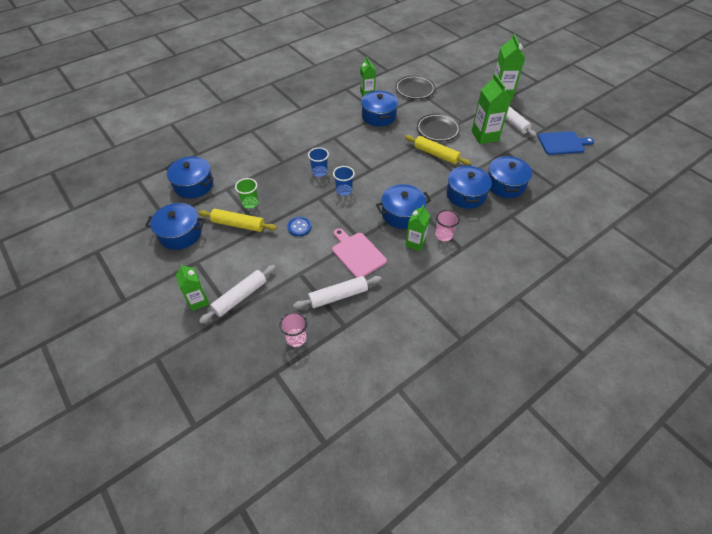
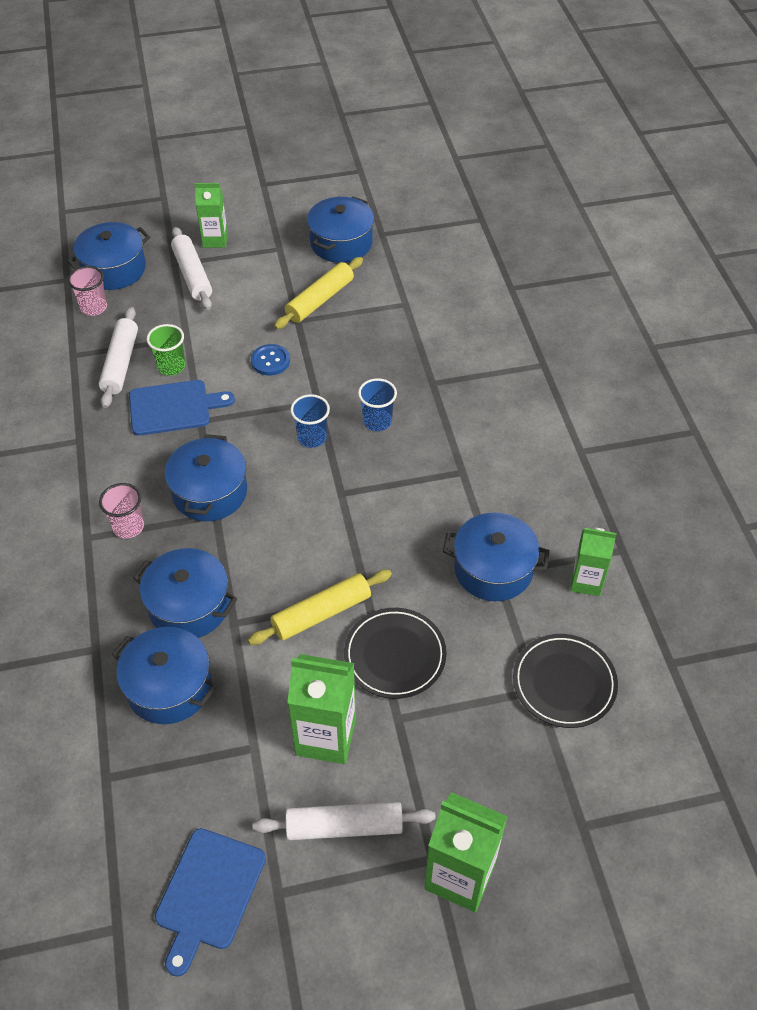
camera: 115 degrees right, 0 degrees up
(193, 185) = (435, 271): blue pot -> blue pot (114, 269)
(250, 203) = (356, 321): green cup -> green cup (171, 366)
(357, 253) = (174, 407): pink cutting board -> blue cutting board
(415, 243) = (142, 483): green carton -> none

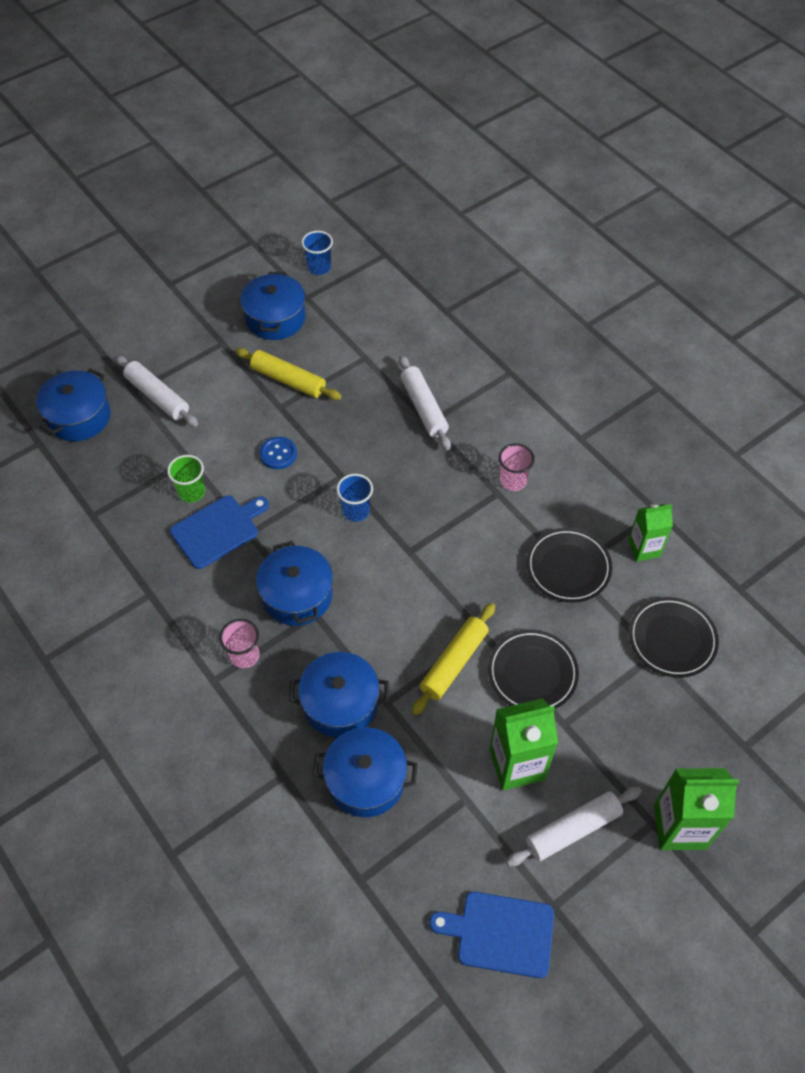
camera: 25 degrees left, 5 degrees up
(94, 307) = (83, 462): pink cup -> pink cup (513, 481)
(120, 363) = (143, 506): white rolling pin -> white rolling pin (424, 408)
(208, 894) = (500, 933): blue cutting board -> blue cutting board turned 105 degrees clockwise
(215, 240) = (158, 354): green carton -> none
(320, 300) = (288, 380): yellow rolling pin -> yellow rolling pin turned 75 degrees counterclockwise
(377, 421) = (403, 475): blue cup -> blue cup (319, 267)
(493, 569) = (568, 567): blue pot -> black plate

